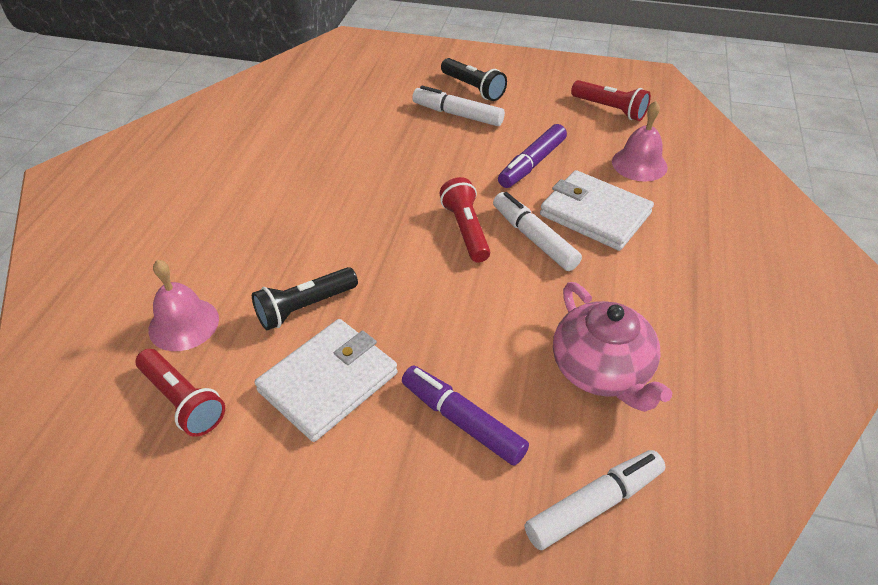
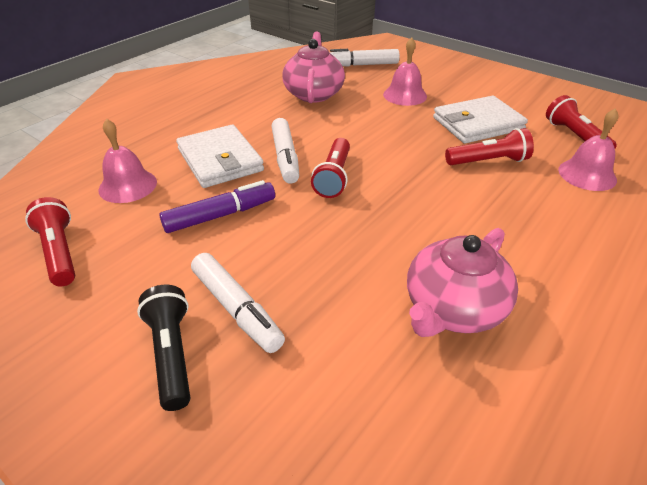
camera: 155 degrees left, 5 degrees down
(305, 307) = (488, 161): black flashlight -> red flashlight
(316, 152) = (453, 308): none -> pink teapot
(462, 421) = (405, 95): purple marker -> pink bell

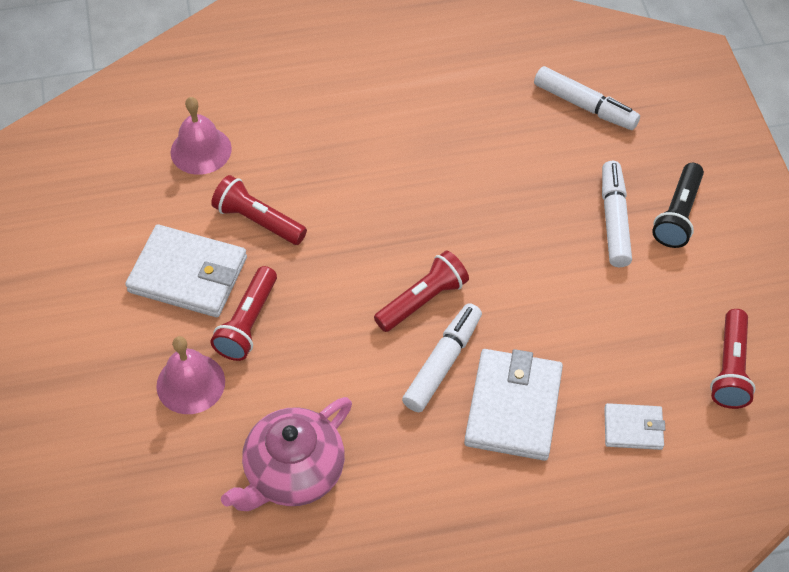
camera: 140 degrees left, 15 degrees up
(128, 185) = (633, 428): pink bell -> white wallet
(220, 215) = (566, 322): purple marker -> none
(361, 65) = (150, 503): white marker -> white marker (584, 105)
(453, 308) = (468, 128): pink teapot -> none
(575, 136) = (129, 191): red flashlight -> red flashlight (248, 323)

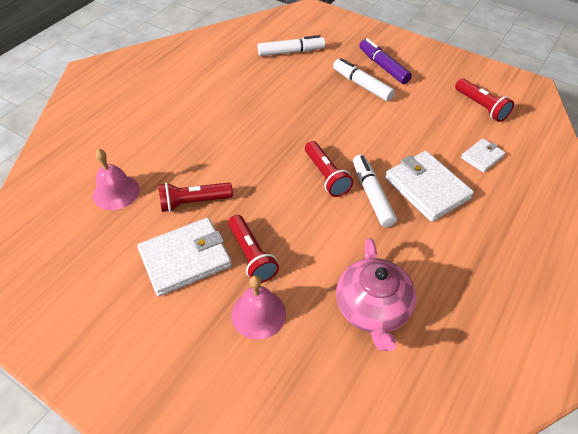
camera: 45 degrees left, 5 degrees down
(422, 300) = (326, 175): red flashlight -> red flashlight turned 150 degrees clockwise
(678, 214) = (383, 67): black flashlight -> purple marker

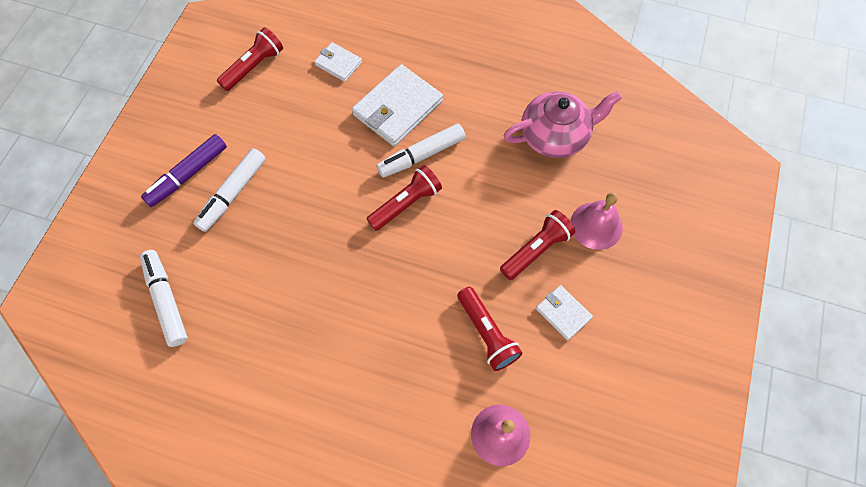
camera: 105 degrees left, 15 degrees up
(185, 258) = (563, 313): white wallet -> white wallet, size x0.53

